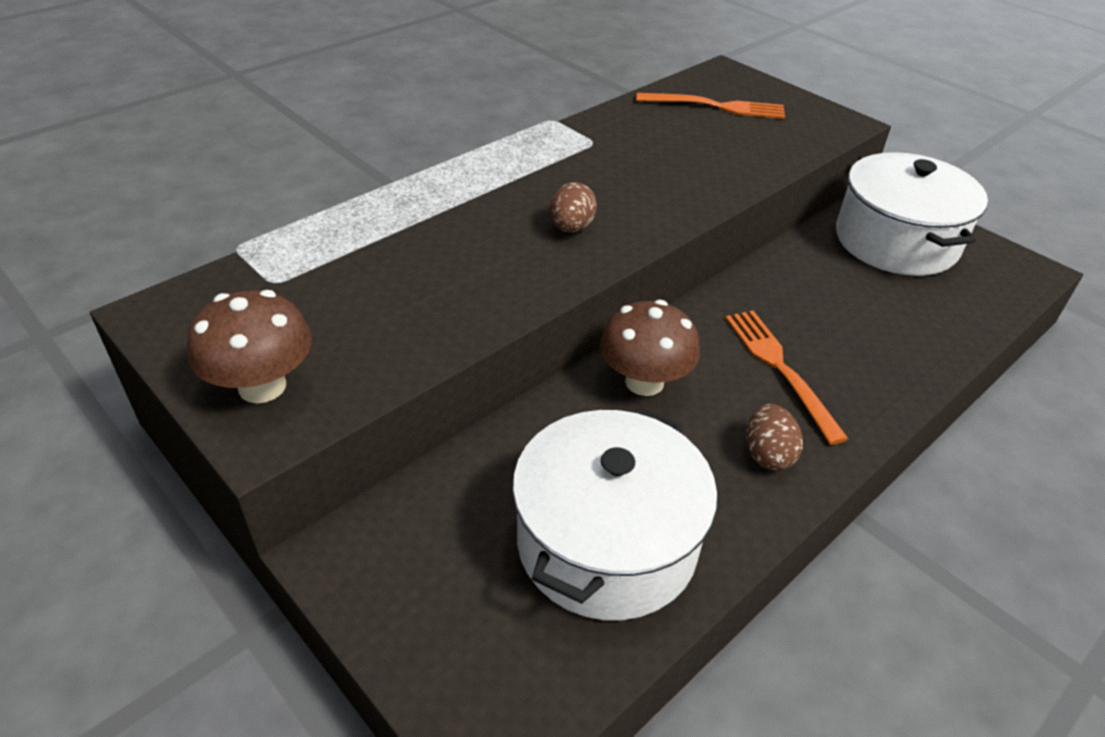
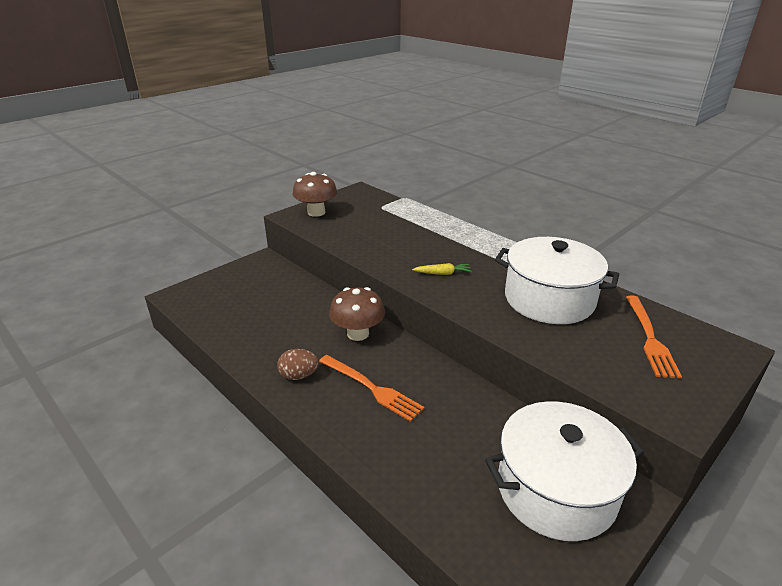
camera: 90 degrees right, 10 degrees down
(571, 228) = (442, 273): brown egg -> yellow carrot
(607, 543) = (253, 320): white pot -> white pot (549, 299)
(779, 367) = (373, 389): orange fork -> orange fork turned 60 degrees clockwise

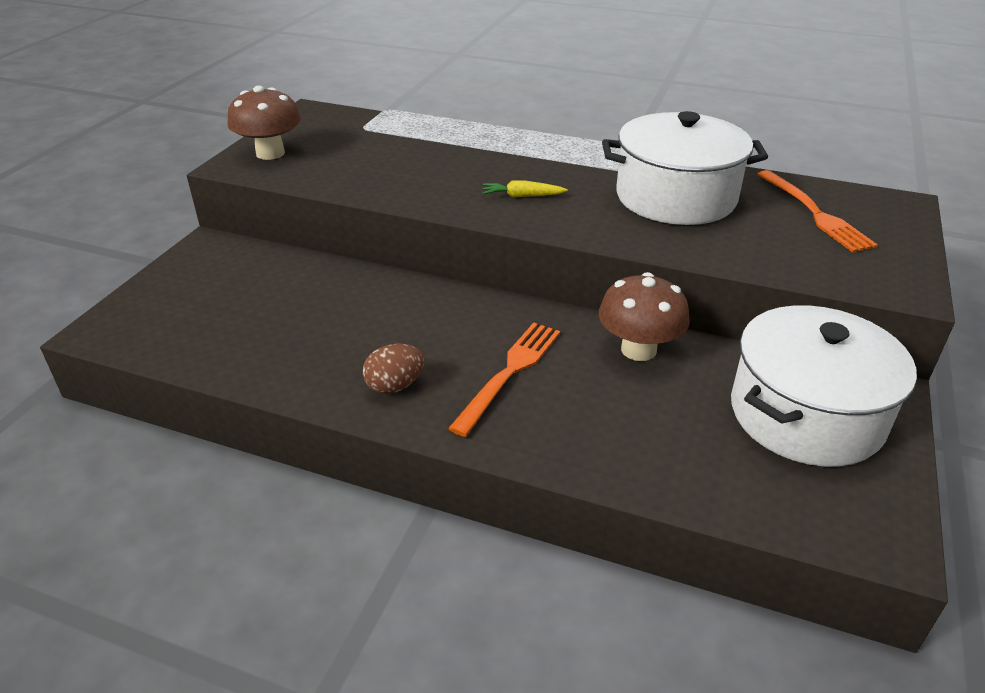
camera: 25 degrees left, 5 degrees up
(358, 334) = (435, 309): brown mushroom -> brown mushroom (638, 349)
(373, 389) = (510, 371): orange fork -> orange fork turned 75 degrees counterclockwise
(442, 273) = (522, 196): yellow carrot -> yellow carrot turned 150 degrees counterclockwise

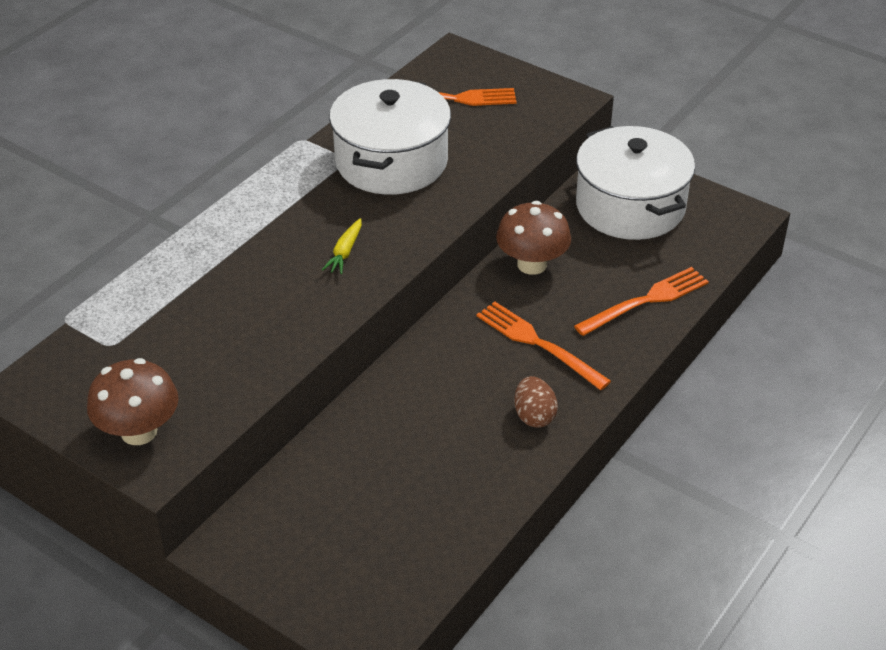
camera: 75 degrees left, 5 degrees up
(631, 452) = (647, 300): none -> orange fork

